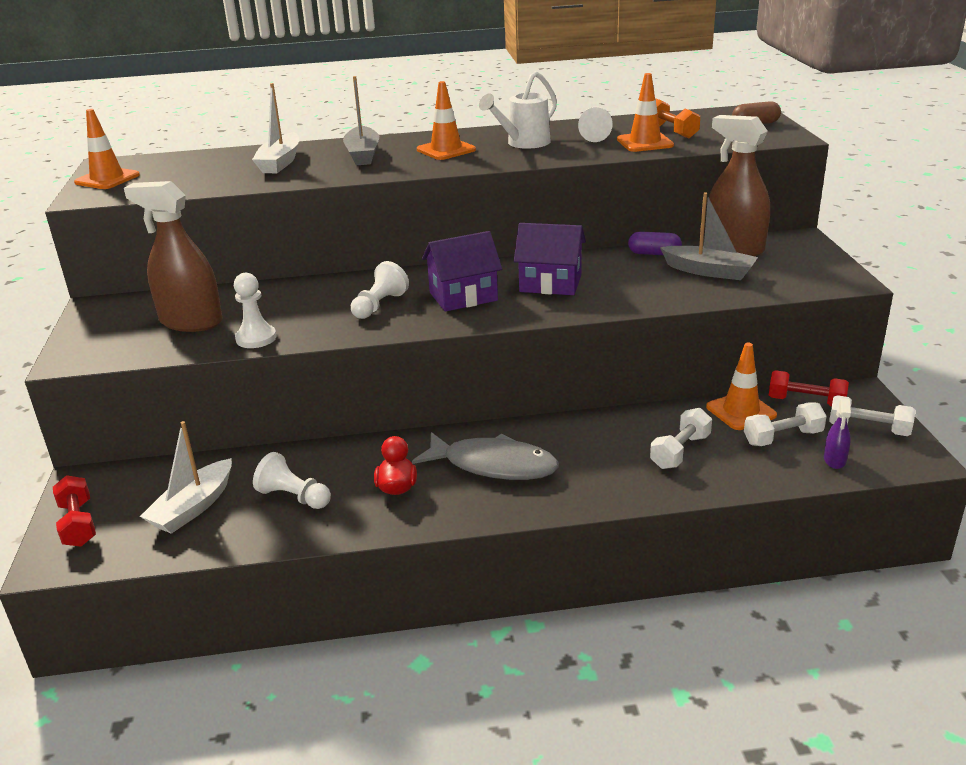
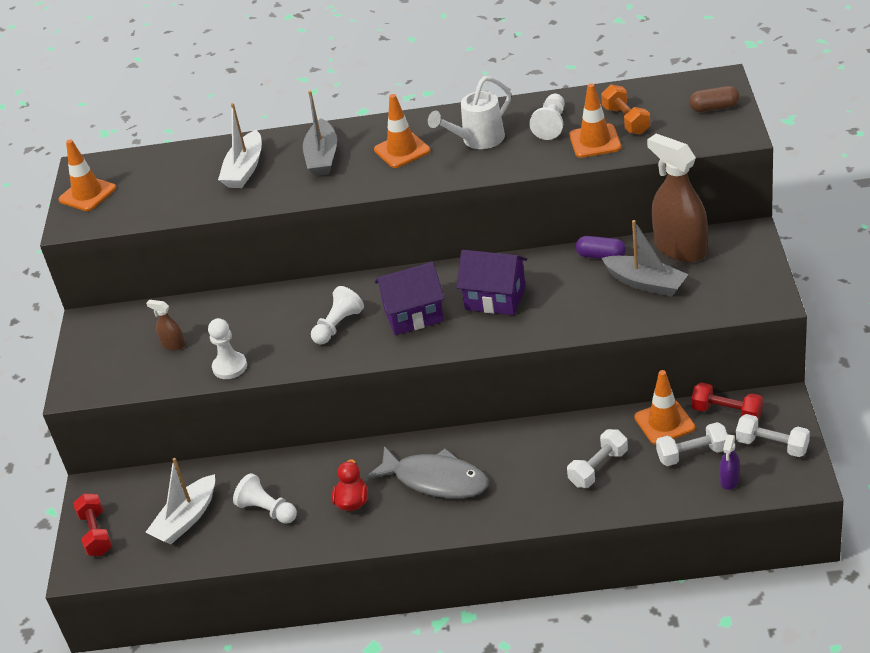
camera: 10 degrees right, 10 degrees up
(191, 322) = (173, 344): brown spray bottle -> brown spray bottle, size x0.44

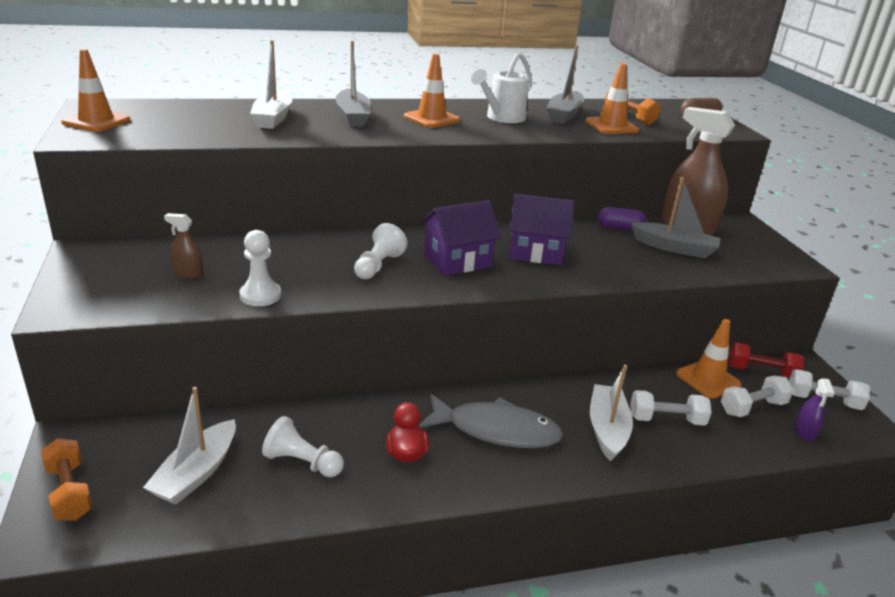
camera: 20 degrees left, 10 degrees down
(96, 533) = (70, 492): red dumbbell -> orange dumbbell
(537, 478) = (607, 429): none -> white boat
(551, 125) = (564, 115): white pawn -> grey boat
(598, 468) = (666, 419): white dumbbell -> white dumbbell turned 60 degrees clockwise

